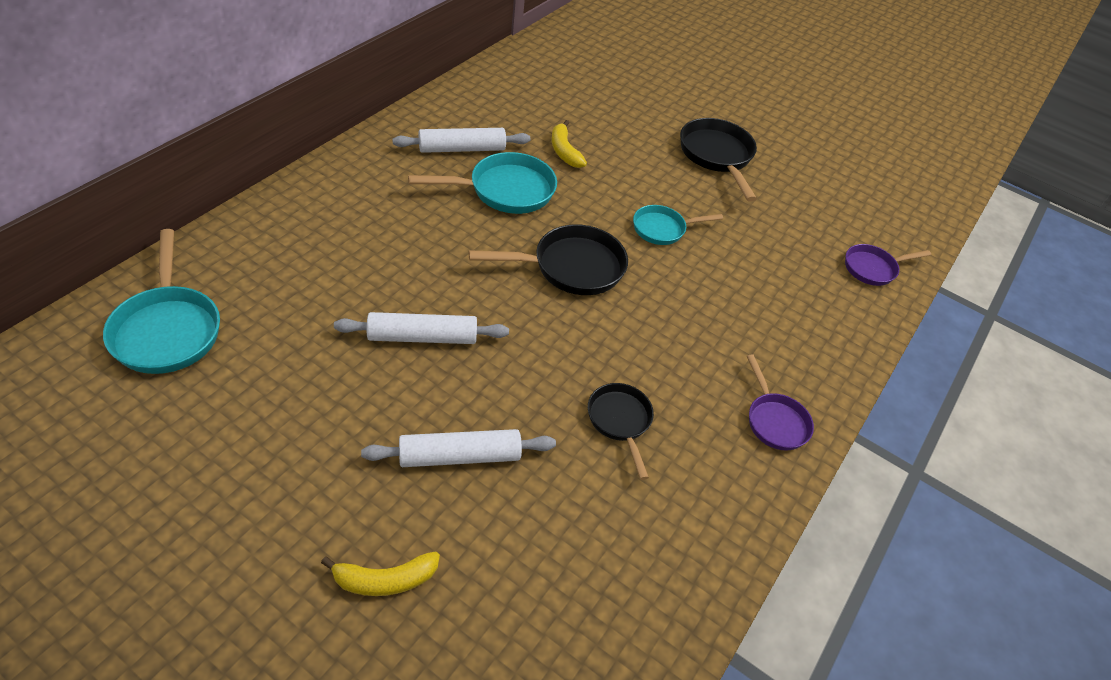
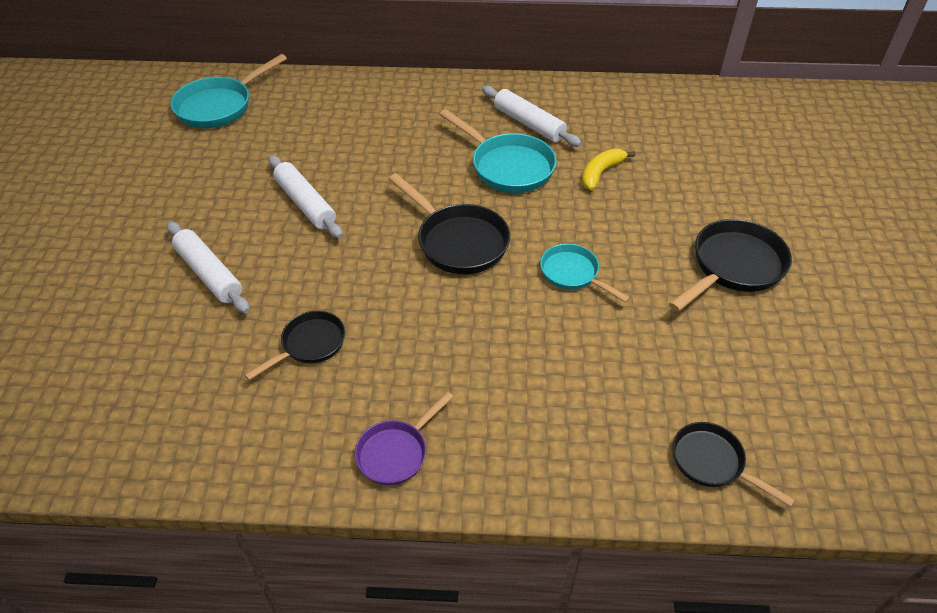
camera: 65 degrees right, 0 degrees up
(385, 580) = (86, 289): yellow banana -> none
(873, 268) = (712, 462): purple pan -> black pan

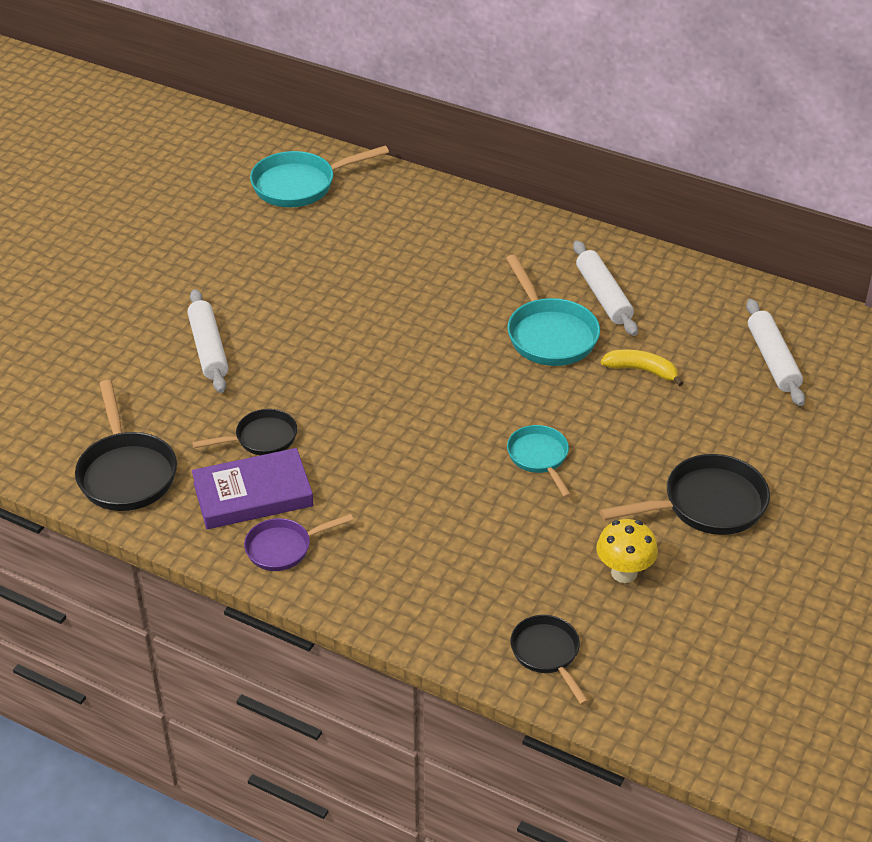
camera: 25 degrees right, 5 degrees down
(305, 204) = (328, 310): white rolling pin -> white rolling pin (772, 360)
(333, 406) = (253, 494): none -> purple book
(458, 241) = (450, 392): black pan -> black pan (126, 472)
(601, 173) = (642, 370): yellow banana -> yellow banana turned 45 degrees clockwise
(716, 353) = (624, 573): none -> yellow mushroom

